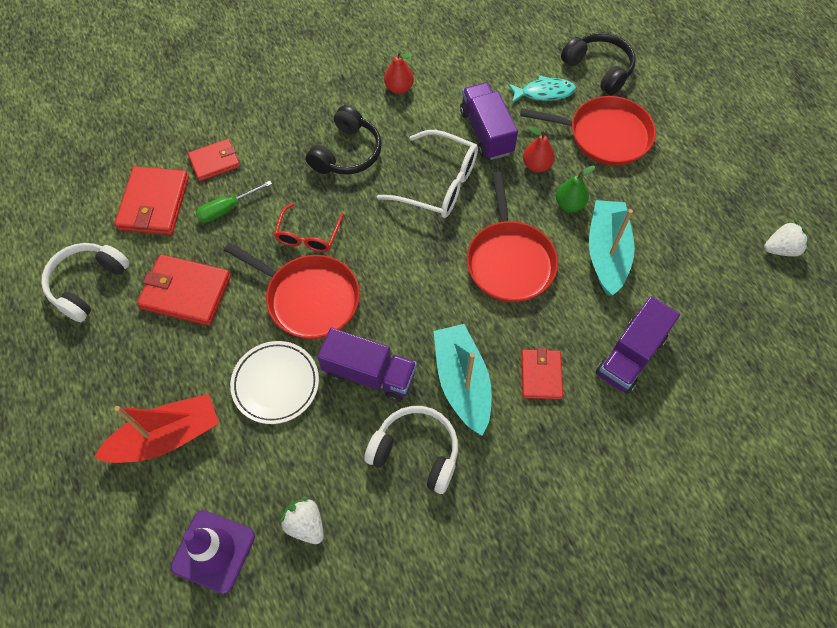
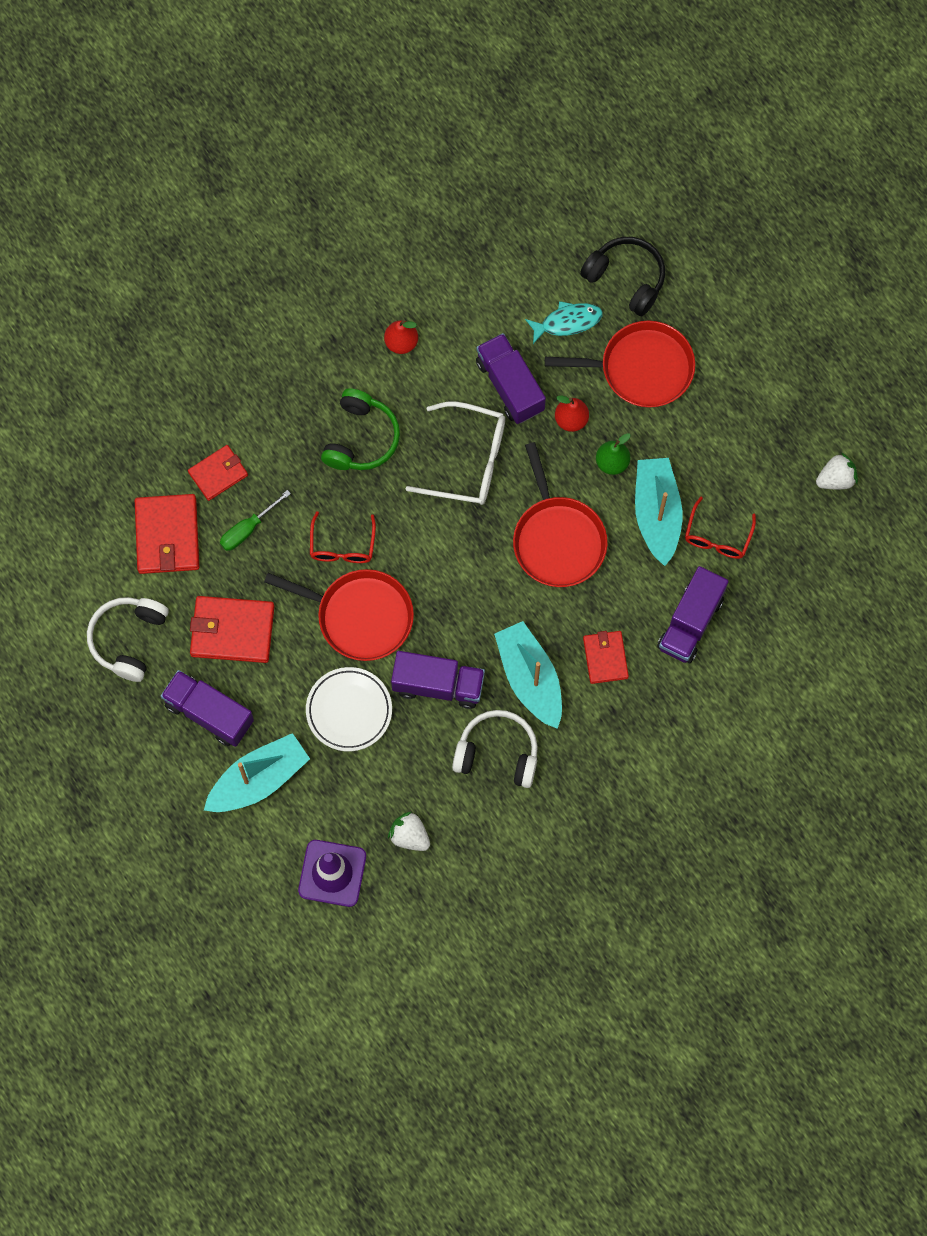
camera: 10 degrees left, 10 degrees up
(139, 364) = (209, 713): none -> purple truck
(167, 437) = (258, 779): red boat -> turquoise boat
(347, 153) = (361, 438): black headphones -> green headphones
(663, 282) = (717, 537): none -> red glasses

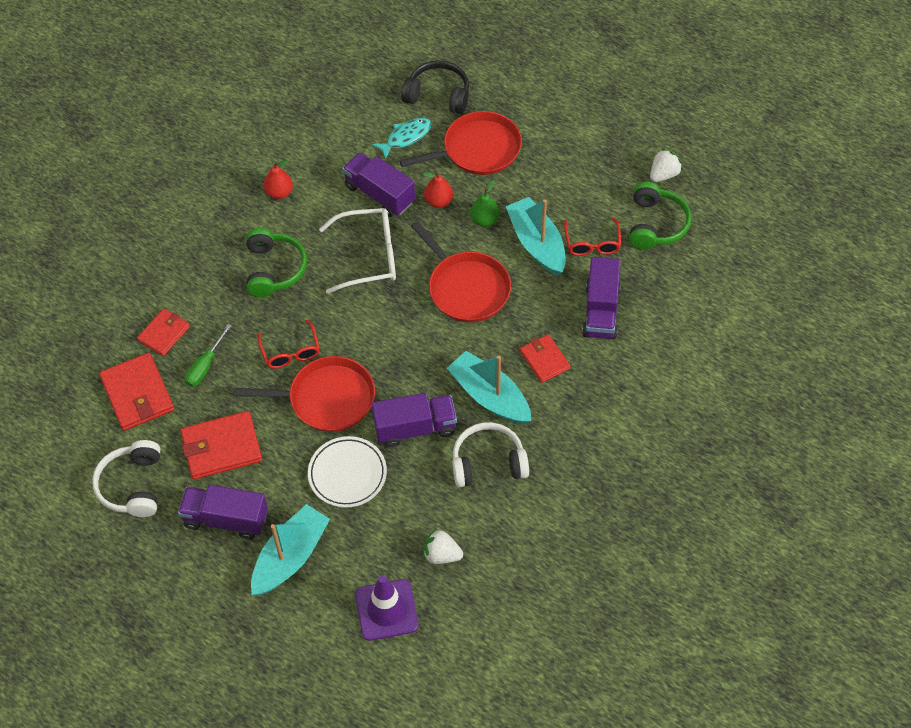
camera: 20 degrees left, 15 degrees down
(798, 539) = (656, 224): none -> green headphones

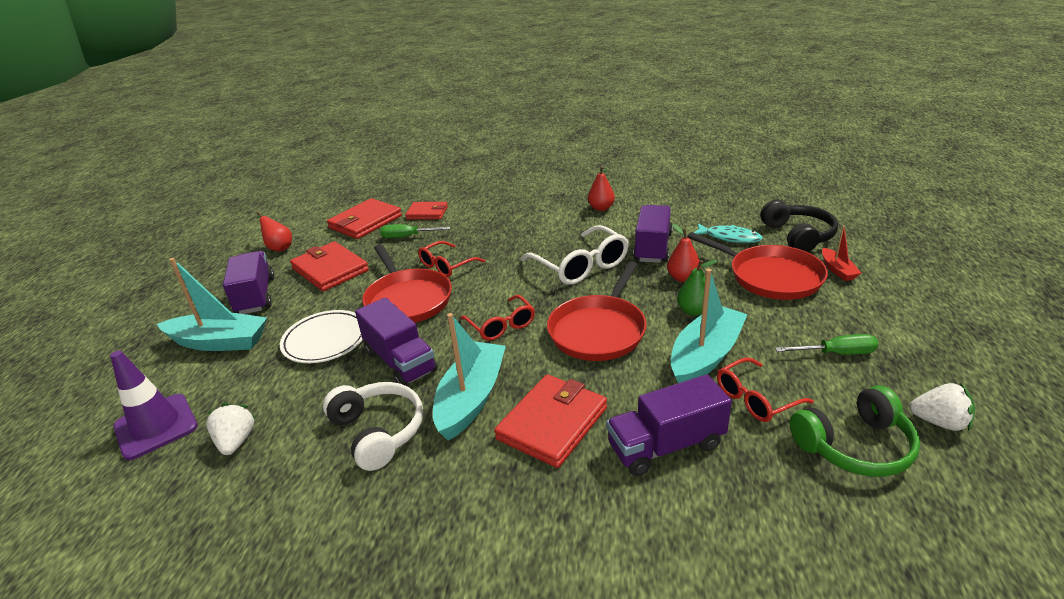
camera: 65 degrees right, 25 degrees down
(132, 485) = (279, 247): white headphones -> red pear
(274, 269) = (524, 231): green headphones -> none
(415, 346) = (501, 325): none -> red glasses
(499, 107) = (837, 270): none -> red boat
(544, 360) = (552, 423): red wallet -> red wallet, size x1.60
(581, 175) = (836, 353): none -> green screwdriver

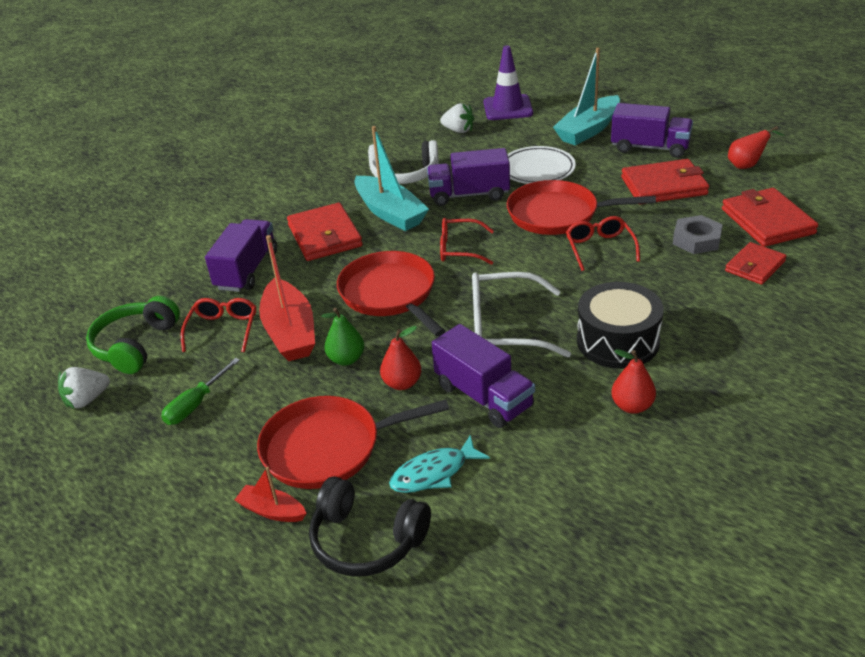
camera: 125 degrees right, 5 degrees up
(407, 237) = (696, 240): green screwdriver -> grey nut
(550, 228) = (618, 341): none -> black drum
(705, 356) = (290, 332): turquoise boat -> red boat

